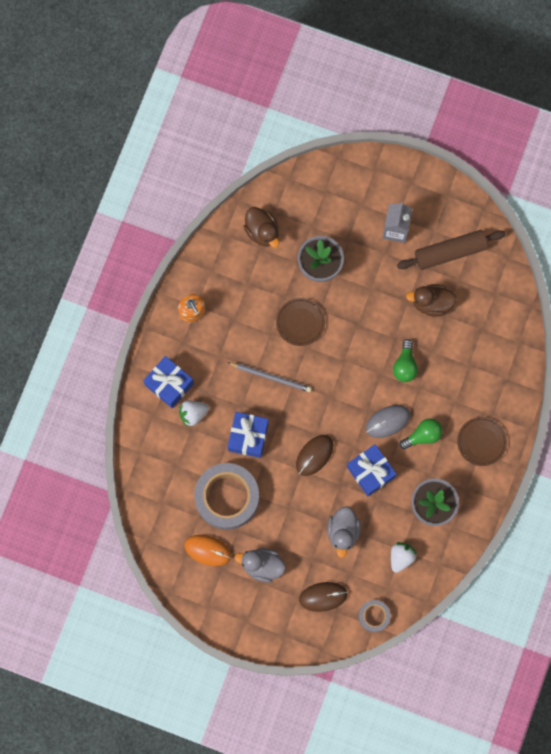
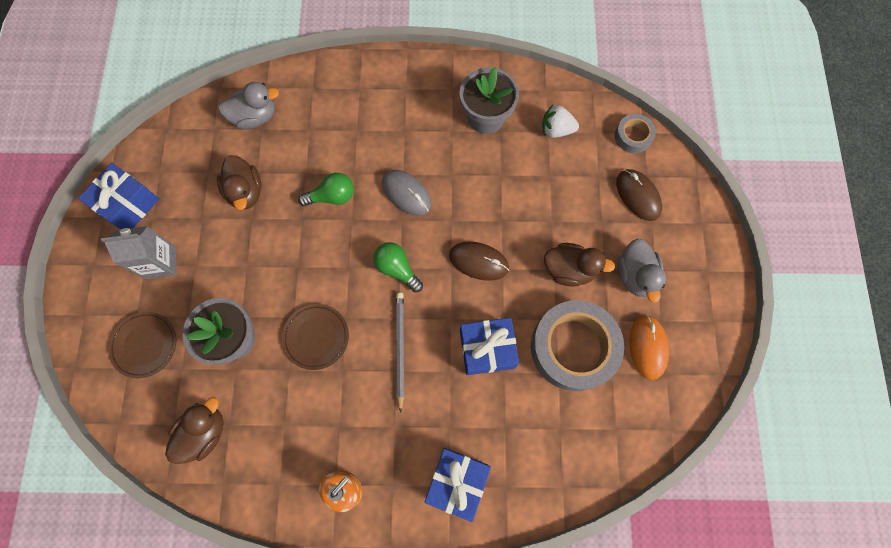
camera: 110 degrees left, 5 degrees down
(193, 414) = (484, 432): white strawberry -> none
(284, 519) = (569, 270): none -> brown duck
(343, 532) = (555, 199): grey duck -> grey duck (255, 117)
(370, 472) = (473, 192): blue gift -> blue gift (128, 205)
(422, 435) = (409, 151): green light bulb -> green light bulb (397, 269)
(450, 252) = (175, 191): brown rolling pin -> none
(481, 441) = (393, 90): brown plate -> brown plate (145, 345)

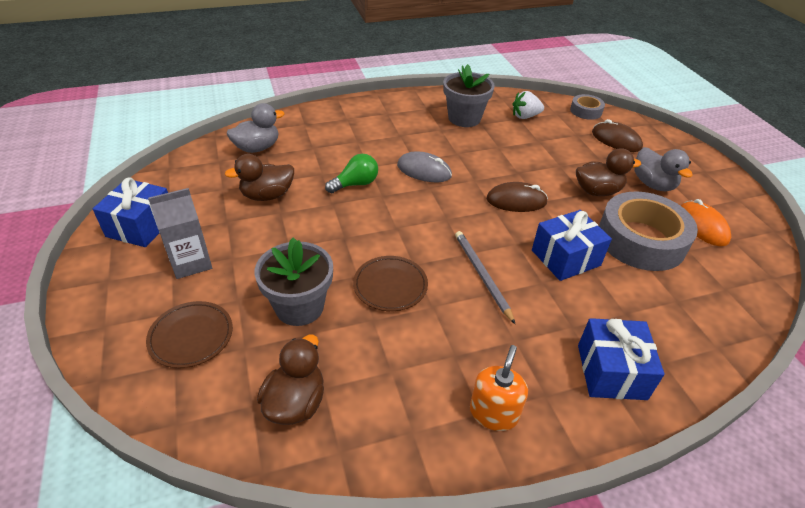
camera: 20 degrees left, 30 degrees down
(245, 192) = (267, 195): brown duck -> brown duck turned 105 degrees clockwise
(397, 269) = (444, 219): green light bulb -> none

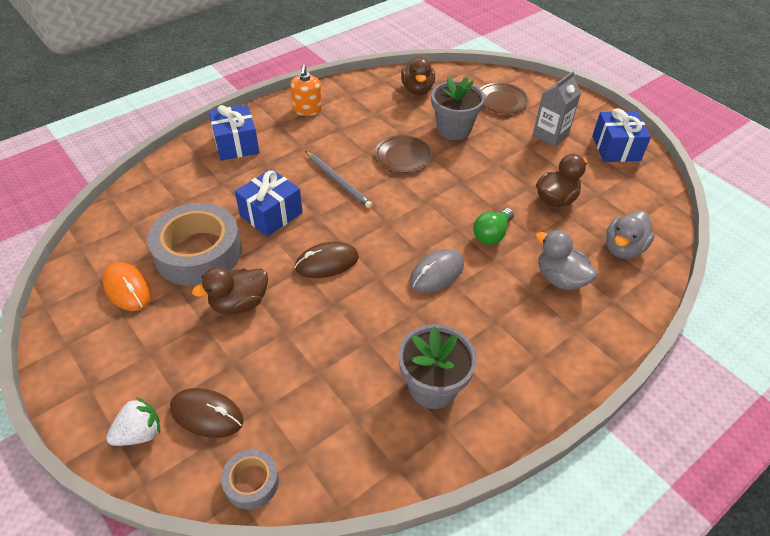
camera: 160 degrees right, 5 degrees up
(424, 170) = (436, 273): grey mouse -> grey mouse turned 45 degrees counterclockwise
(525, 116) = (347, 426): white strawberry -> white strawberry (140, 433)
(653, 184) = (169, 336): grey duck -> grey duck (560, 278)

